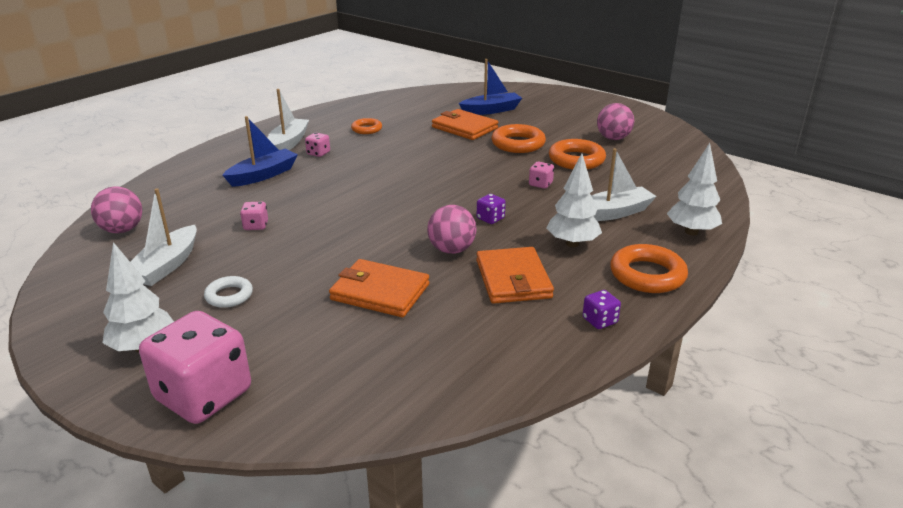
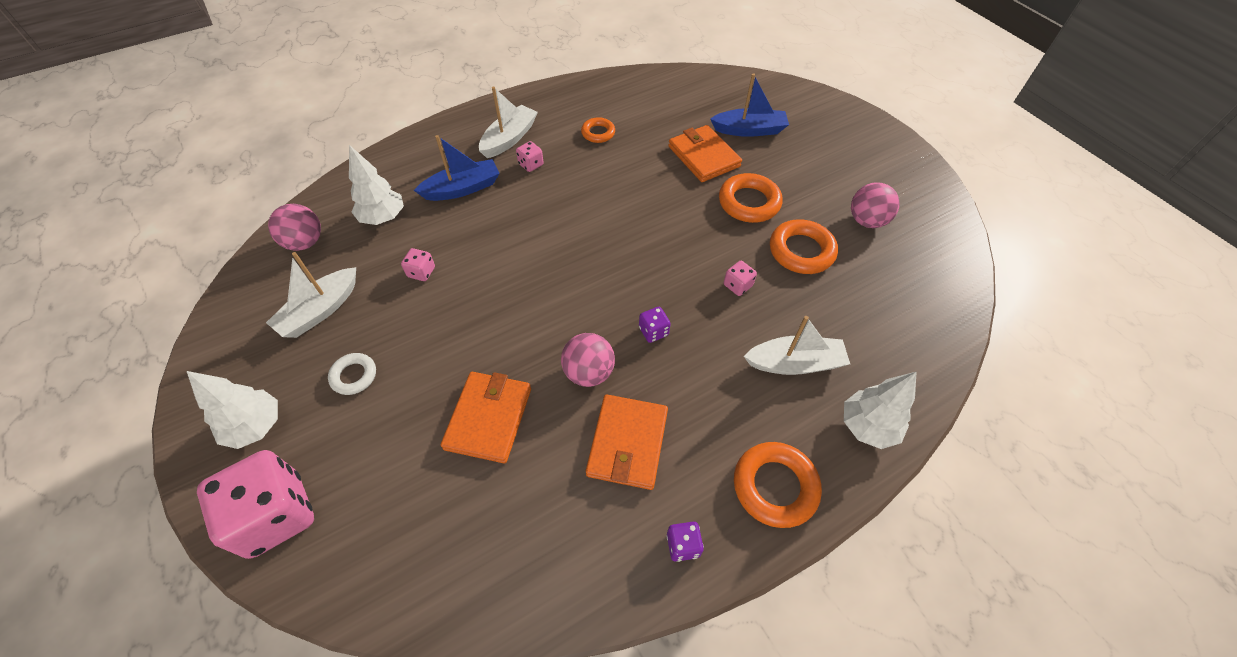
camera: 20 degrees right, 25 degrees up
(380, 292) = (489, 418): orange wallet -> orange wallet turned 60 degrees clockwise
(572, 243) = (720, 403): white tree -> white tree (383, 218)

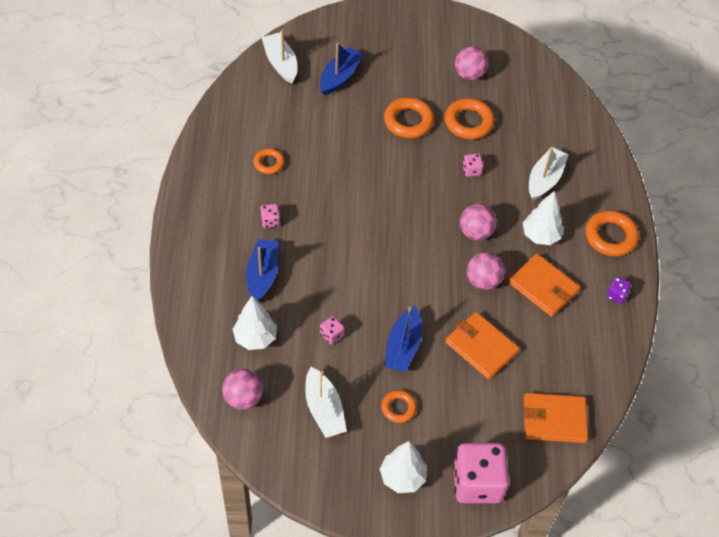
camera: 60 degrees left, 0 degrees up
(354, 376) = (398, 408): white ring -> orange ring
(442, 340) = (403, 347): none -> blue boat
(509, 139) = (228, 220): white boat -> white boat (280, 63)
(653, 331) = (476, 232): purple dice -> pink ball
(703, 156) = (345, 118): orange wallet -> orange wallet (554, 419)
(867, 426) = (603, 175): white tree -> white tree (540, 236)

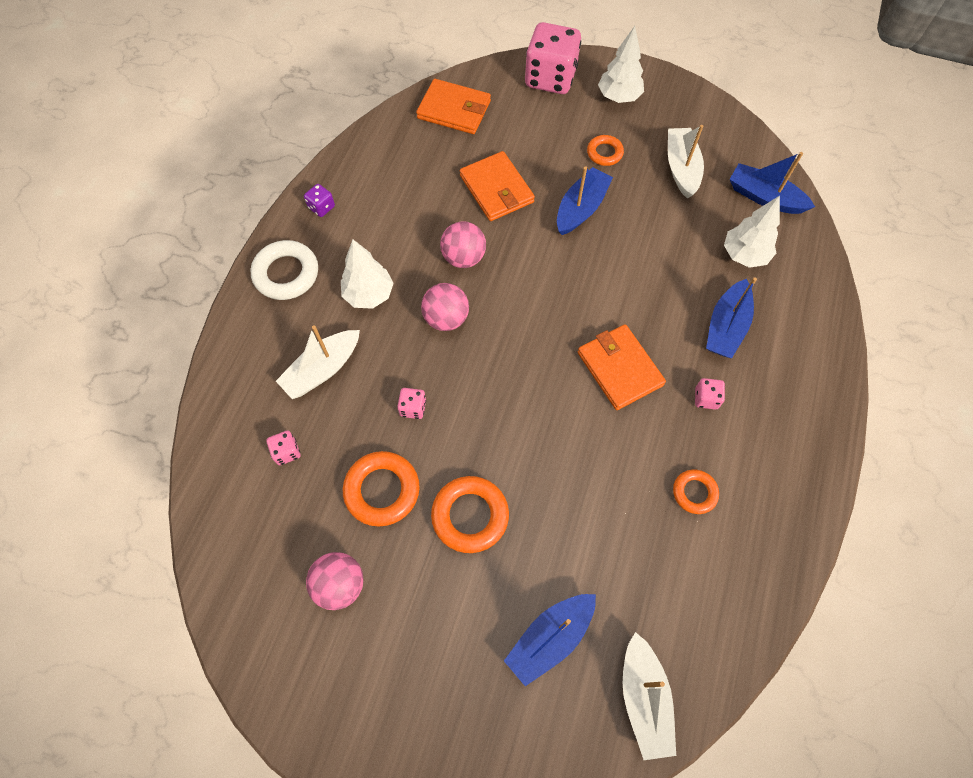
camera: 160 degrees left, 10 degrees up
(243, 398) = (764, 197): pink ball -> blue boat
(331, 335) = (657, 238): pink dice -> pink dice (287, 452)
(543, 287) = (398, 234): orange wallet -> orange wallet (619, 368)
(610, 236) = (286, 274): orange ring -> white ring

